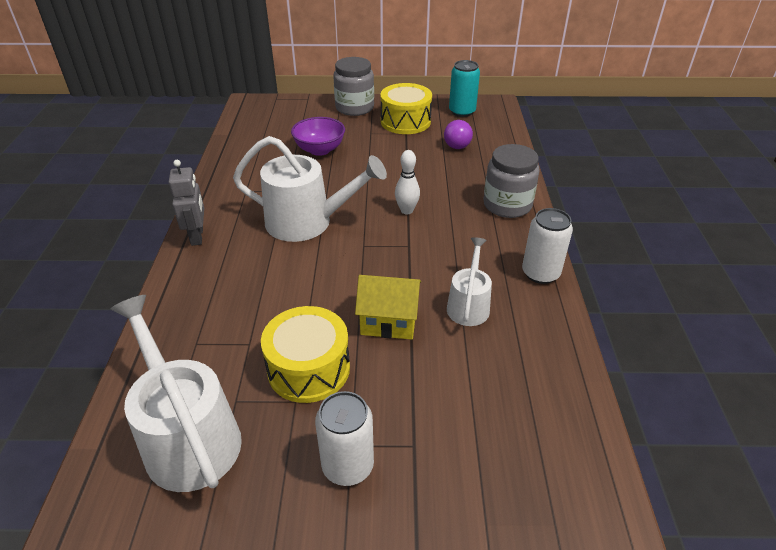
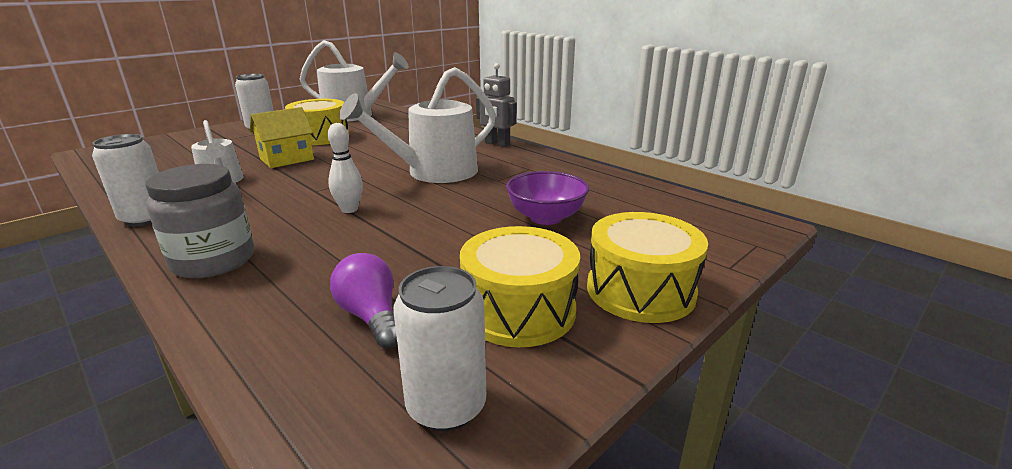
camera: 135 degrees right, 15 degrees down
(354, 108) = (640, 290): grey jar -> yellow drum
(462, 111) = (446, 406): turquoise can -> white can

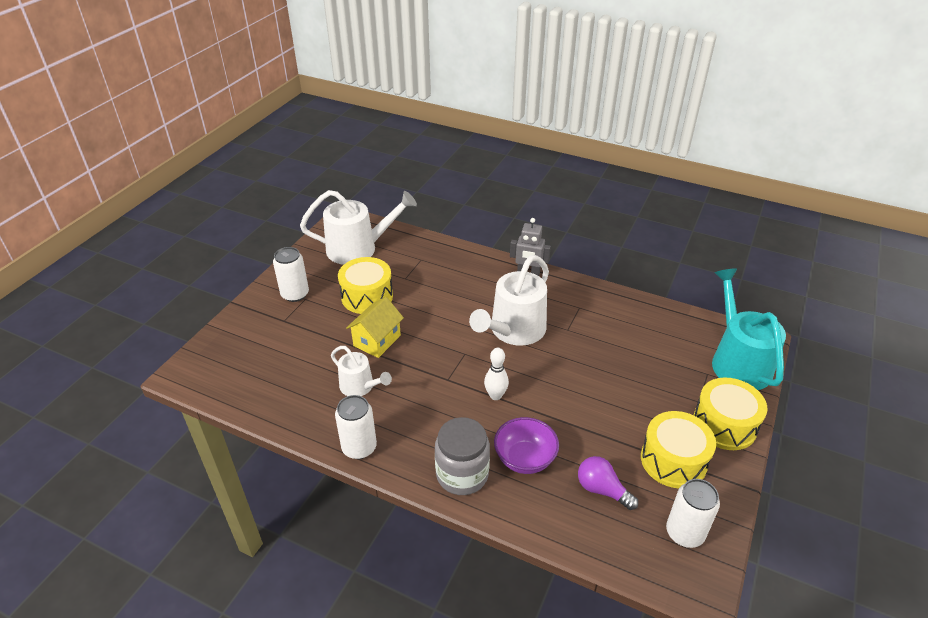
camera: 20 degrees left, 15 degrees up
(546, 217) = (632, 368): purple bowl -> purple bowl (524, 459)
(711, 236) = (738, 361): none -> turquoise watering can

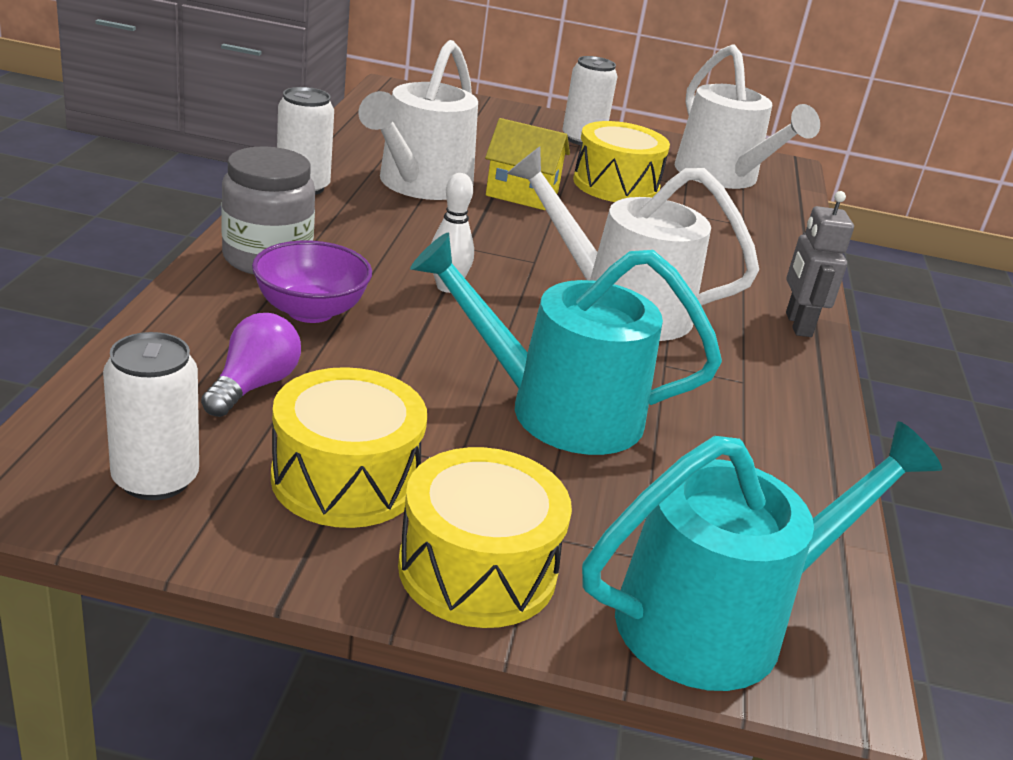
camera: 70 degrees right, 10 degrees down
(360, 386) = (420, 185): white watering can -> white watering can, size x1.78
(610, 375) = (559, 410): none -> turquoise watering can

